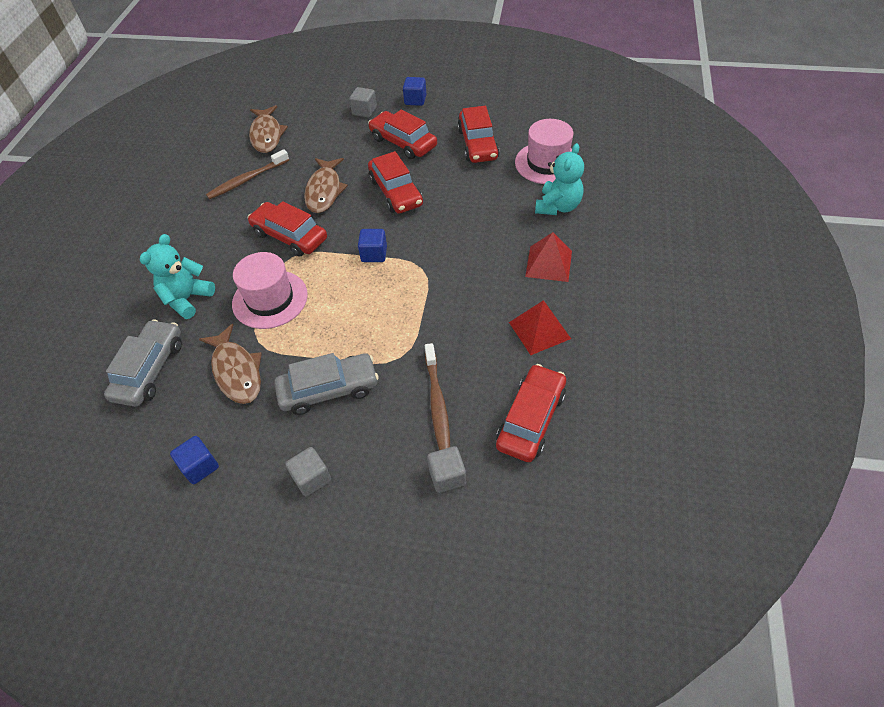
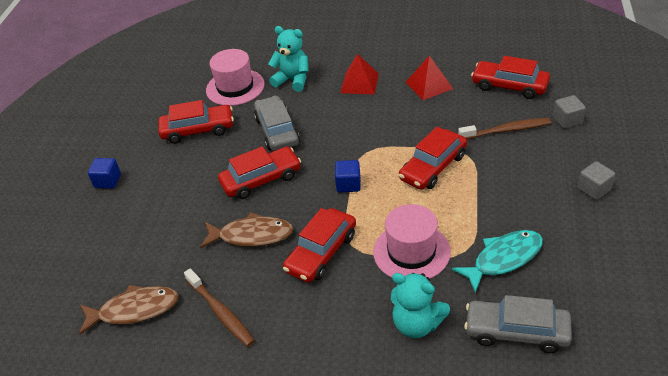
camera: 90 degrees left, 10 degrees down
(200, 466) = (609, 262): blue cube -> none
(236, 371) = (503, 259): brown fish -> turquoise fish
(329, 389) = (509, 192): grey car -> grey car (277, 131)
(364, 111) = (114, 221): grey cube -> none
(403, 142) = (182, 183): red car -> red car (433, 167)

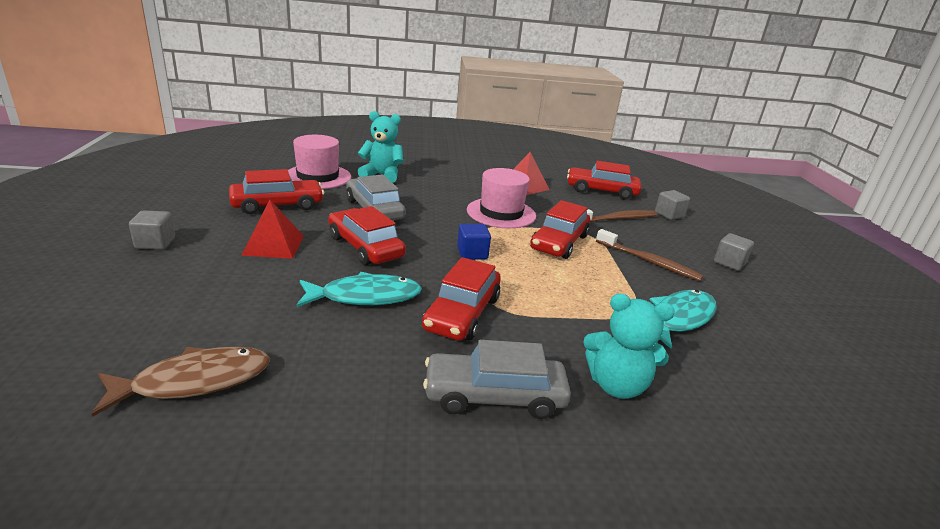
camera: 20 degrees left, 15 degrees down
(108, 181) = (155, 243): blue cube -> grey cube
(221, 312) = (337, 380): brown toothbrush -> brown toothbrush (649, 261)
(251, 235) = (365, 297): brown fish -> turquoise fish
(261, 179) = (365, 247): red car -> red car turned 90 degrees counterclockwise
(359, 83) = (454, 181): red pyramid -> red pyramid (273, 245)
(411, 252) = (572, 312): pink hat -> pink hat (501, 213)
(516, 332) = (740, 389): grey car -> grey car (494, 396)

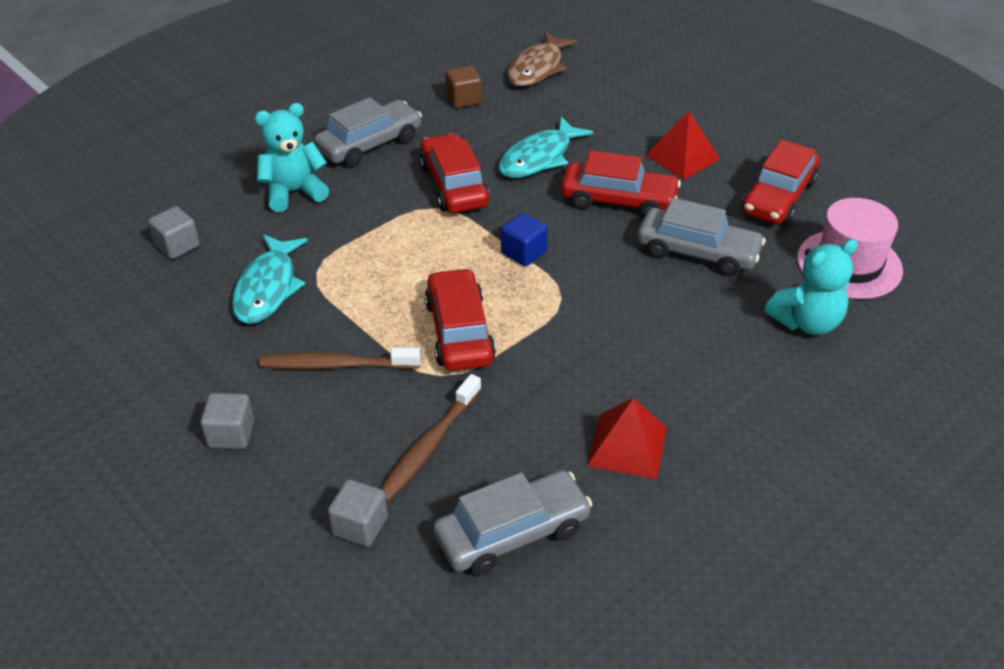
camera: 145 degrees right, 15 degrees up
(155, 243) = (751, 109): grey cube -> grey cube (177, 246)
(331, 391) = (464, 99): none -> brown cube
(501, 213) = (577, 345): pink hat -> none
(601, 191) = (512, 532): red car -> grey car

